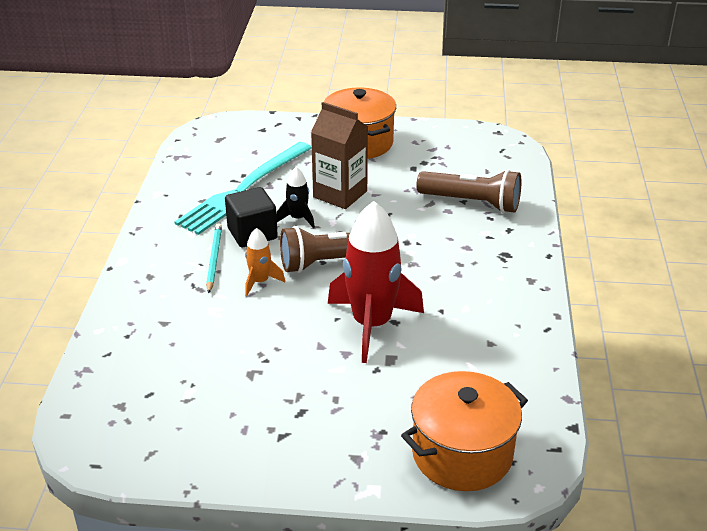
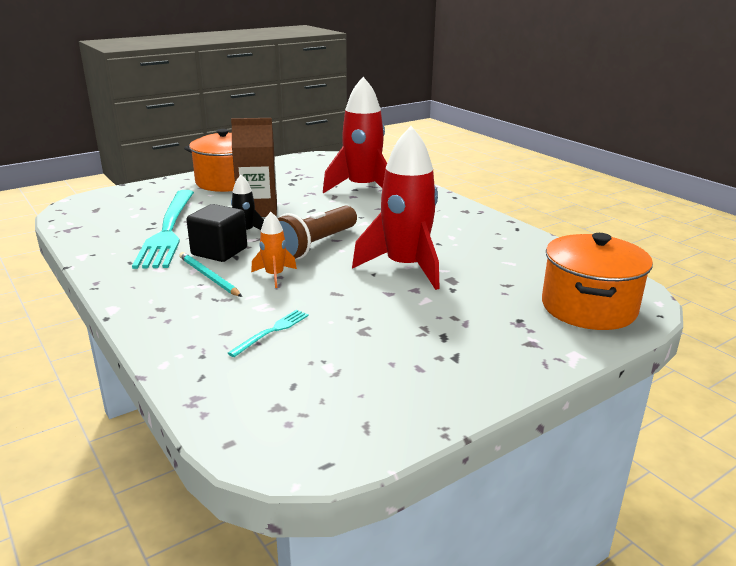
camera: 40 degrees left, 10 degrees down
(192, 338) = (272, 331): none -> turquoise fork
(472, 203) = (362, 188): brown flashlight -> red rocket

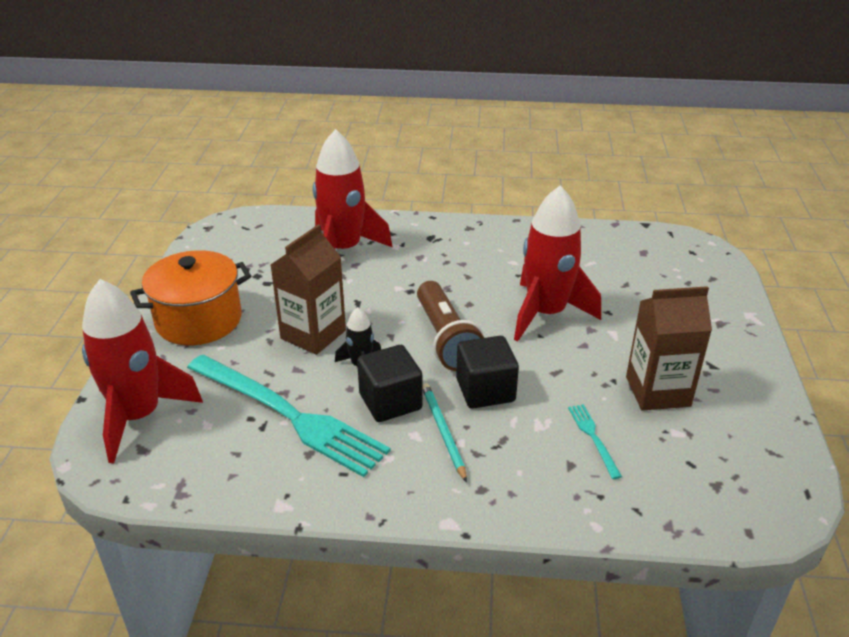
camera: 50 degrees left, 10 degrees up
(122, 199) = (139, 416): none -> red rocket
(208, 277) = (443, 431): turquoise pencil -> turquoise pencil turned 75 degrees clockwise
(274, 276) = (485, 390): orange rocket -> black cube
(374, 341) = (657, 391): none -> brown carton
(588, 308) = (693, 272): orange pot -> none

